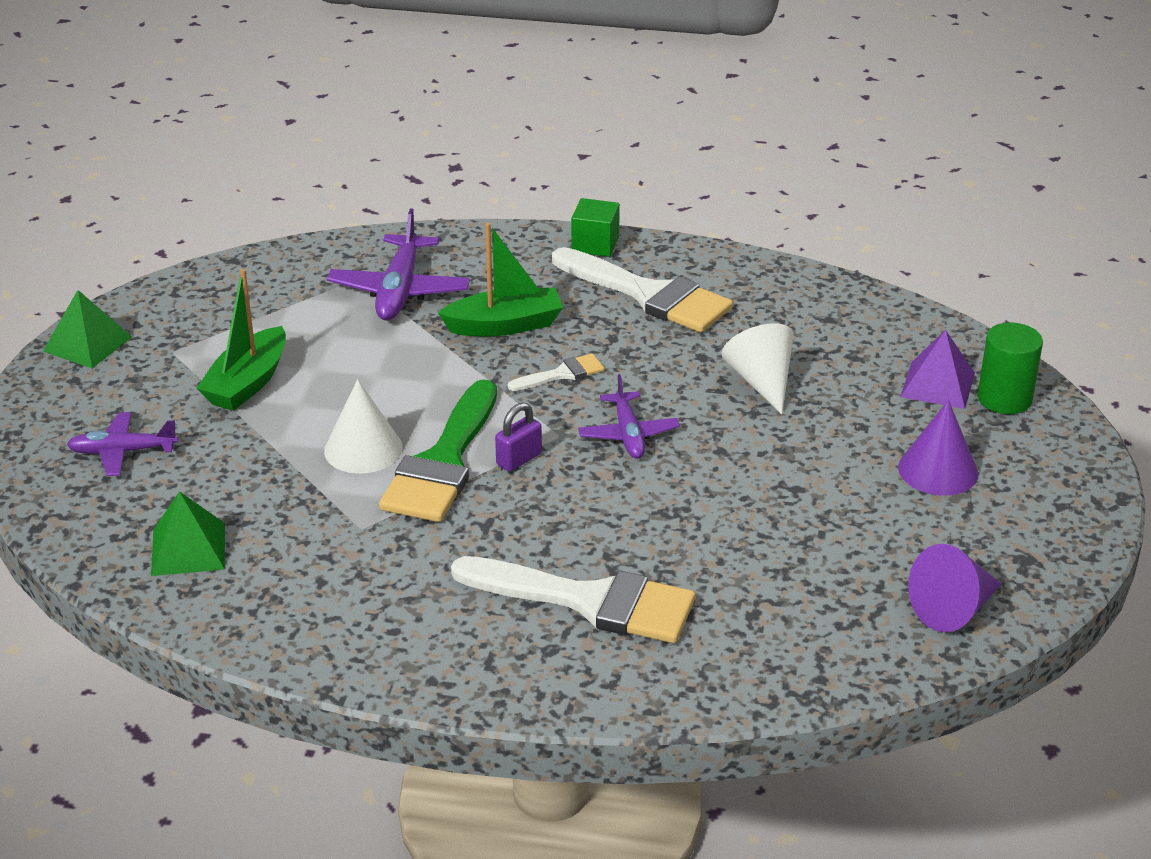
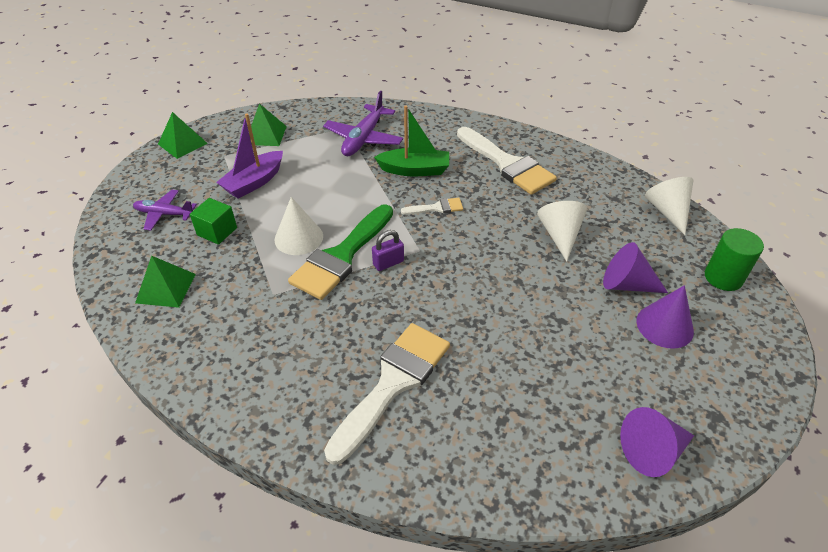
camera: 15 degrees right, 10 degrees up
(227, 309) = (265, 135): none -> green pyramid
(247, 383) = (254, 182): green boat -> purple boat
(589, 601) = (393, 383): white brush -> white brush turned 90 degrees counterclockwise
(595, 244) = (486, 127): green cube -> green cube (217, 231)
(628, 434) = (463, 258): purple plane -> none
(874, 429) = (626, 284): none -> purple cone
(909, 325) = (667, 211): none -> white cone
(938, 385) = (678, 258): purple pyramid -> none

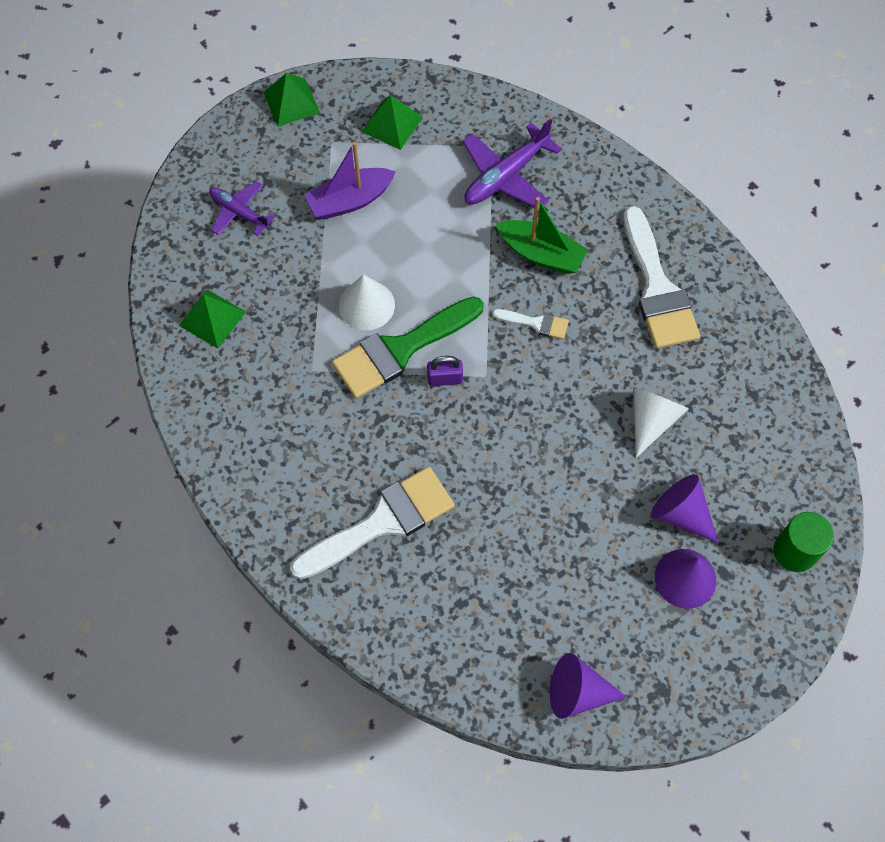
camera: 25 degrees right, 20 degrees up
(217, 231) = (285, 261): green cube -> none
(667, 211) = (802, 439): white cone -> none

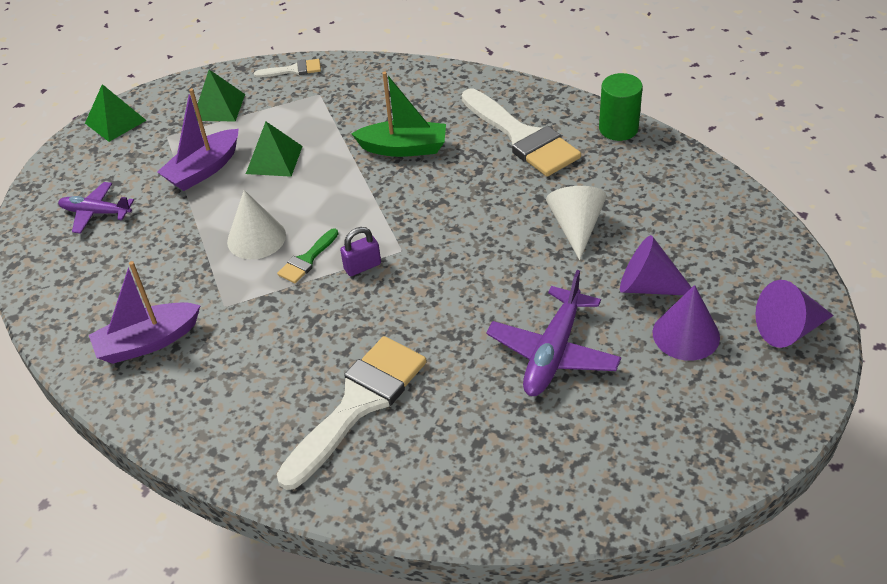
camera: 20 degrees left, 20 degrees down
(212, 318) = (100, 301): green pyramid -> green pyramid (274, 159)
(237, 380) = (148, 342): none -> purple boat
(400, 350) = (307, 260): green brush -> green brush, size x0.47
(506, 176) = (342, 108): purple plane -> purple plane (553, 353)
(536, 323) = (427, 197): white brush -> white brush (293, 70)
(578, 692) = (644, 472): purple cone -> purple cone (788, 329)
(795, 551) = (770, 276): green cylinder -> green cylinder (618, 128)

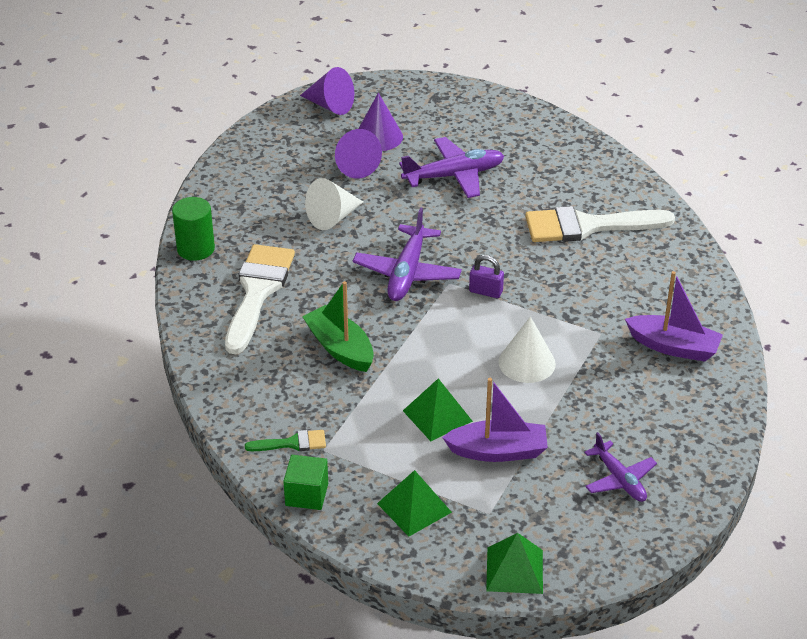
camera: 135 degrees left, 5 degrees down
(293, 70) = (306, 494): white brush -> green cube
(307, 260) = (513, 322): green brush -> green brush (292, 443)
(444, 232) = (407, 273): none -> purple plane

